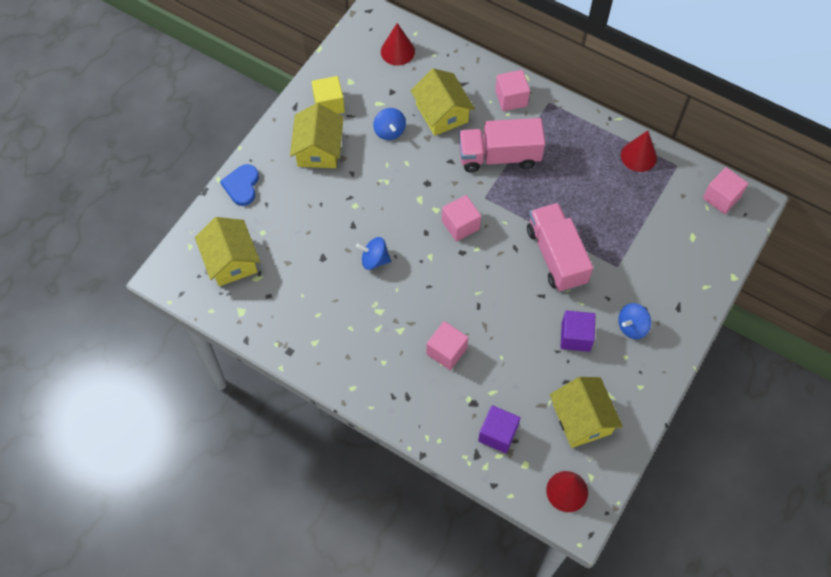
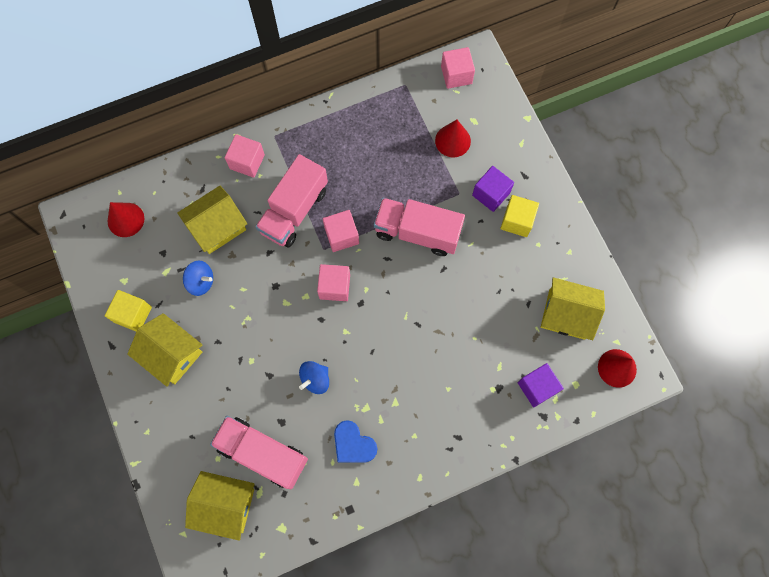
camera: 55 degrees left, 10 degrees up
(242, 186) = (156, 446): blue heart -> blue heart (353, 444)
(288, 260) = (262, 453): none -> pink truck
(442, 113) = (217, 226): yellow house -> yellow house turned 45 degrees counterclockwise
(446, 351) = (440, 378): pink cube -> pink cube (341, 235)
(575, 337) = (496, 269): purple cube -> purple cube (491, 194)
(632, 327) = (517, 221): blue spinning top -> yellow cube
(638, 156) = (376, 106): red cone -> red cone (452, 141)

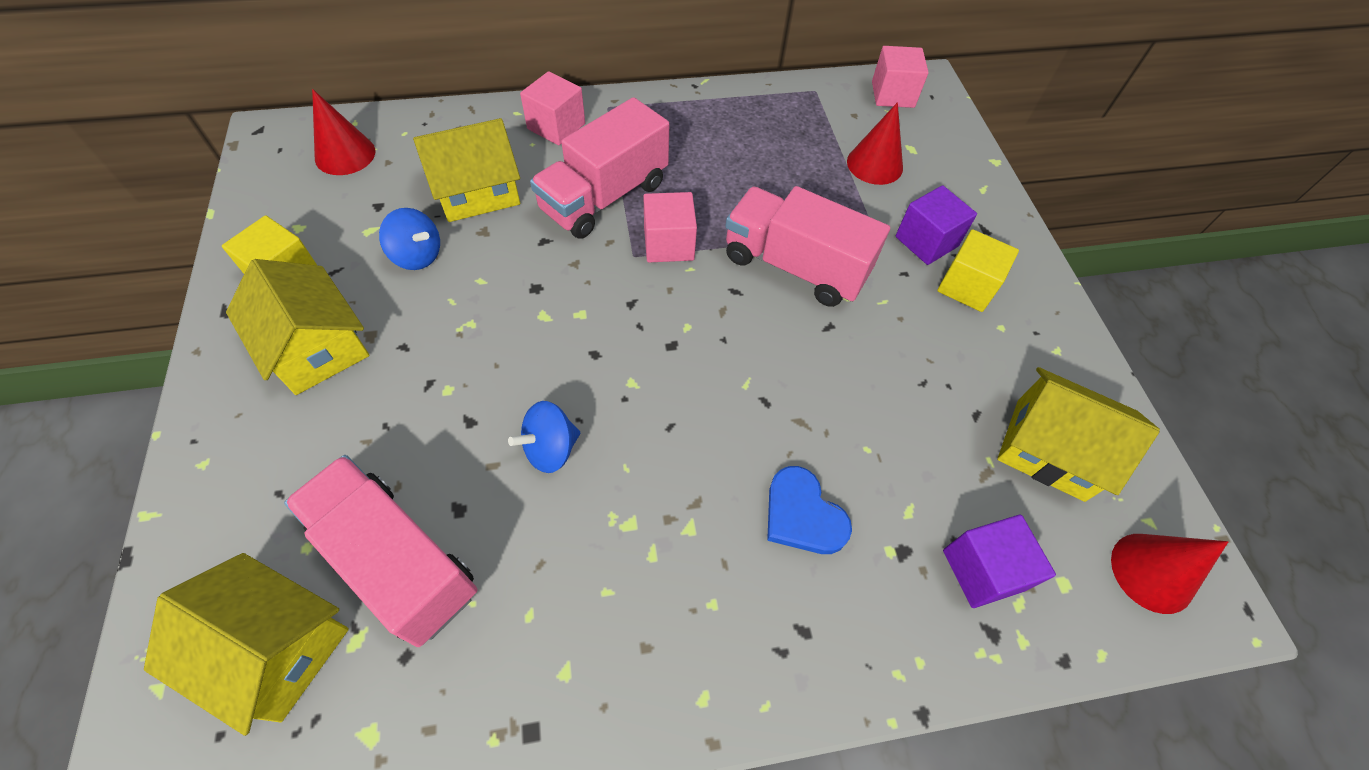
camera: 10 degrees right, 15 degrees down
(334, 286) = (634, 311): pink cube -> none
(353, 444) = (583, 589): blue heart -> blue heart (803, 515)

